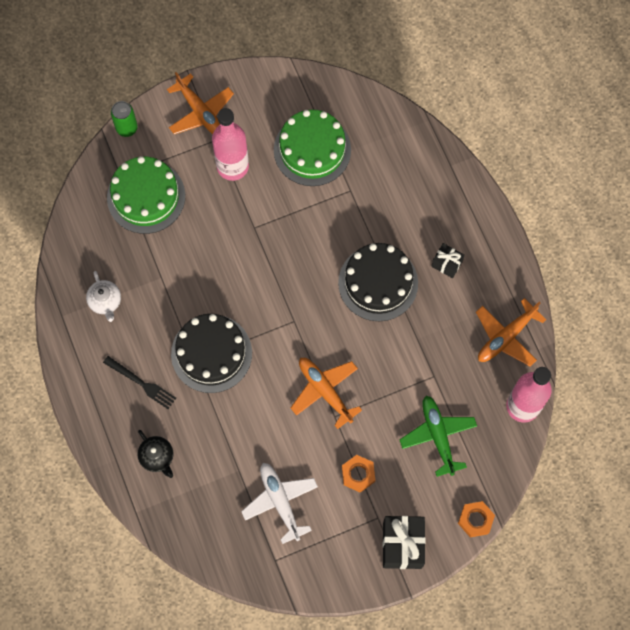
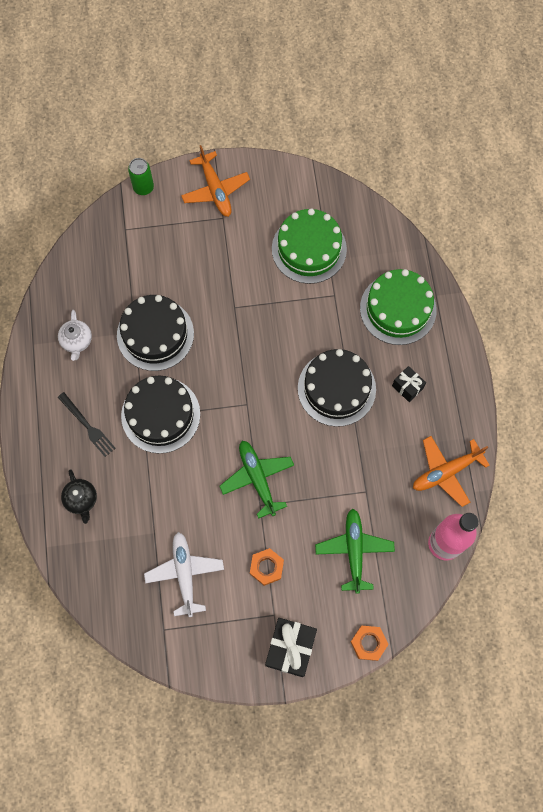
camera: 15 degrees right, 0 degrees up
(146, 196) = (142, 254): green cake -> green cake (398, 309)
(182, 274) = (155, 334): none -> black cake
(232, 166) = (230, 246): pink bottle -> none
(325, 391) = (257, 478): orange plane -> green plane

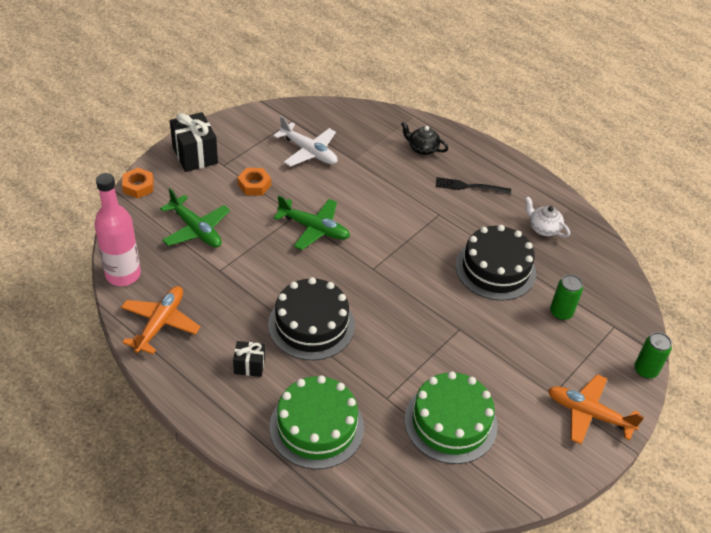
camera: 135 degrees right, 25 degrees down
(149, 266) = (561, 312): none -> green can
(160, 415) = (428, 223): black cake -> none

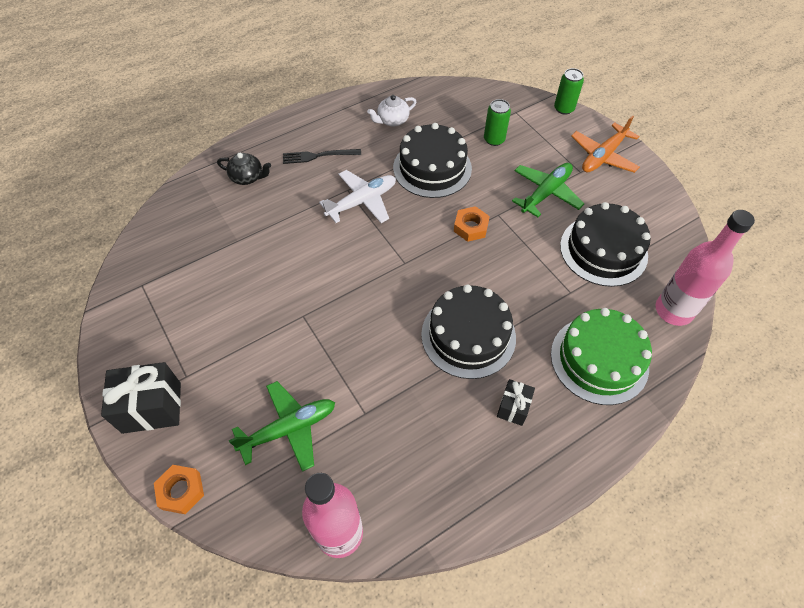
camera: 70 degrees left, 10 degrees up
(160, 323) = (433, 496): orange plane -> none
(254, 185) = (237, 348): orange nut -> orange nut (471, 227)
(309, 152) = (205, 280): white plane -> white plane (362, 201)
(314, 229) = (330, 302): green plane -> green plane (546, 193)
(396, 490) = (673, 310): none -> pink bottle
(422, 149) = (247, 177): black teapot -> black teapot turned 120 degrees counterclockwise
(450, 422) = (603, 250): green cake -> black cake
(469, 186) = (318, 156): black fork -> black fork turned 60 degrees clockwise

